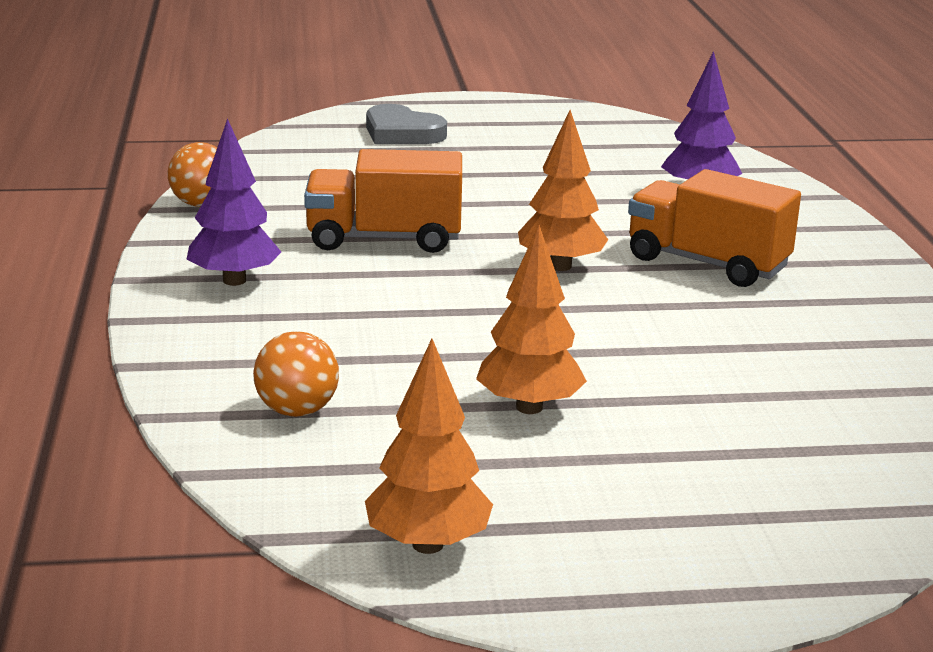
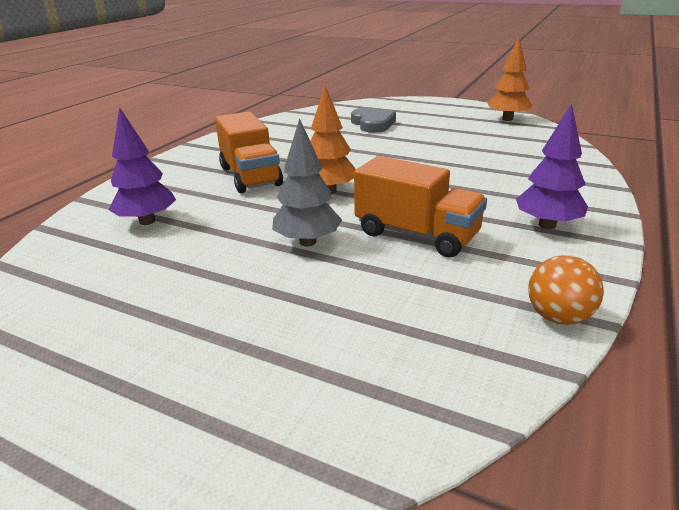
camera: 145 degrees left, 5 degrees up
(297, 411) = (535, 156): orange ball -> none
(402, 133) = (240, 394): grey heart -> grey heart (373, 124)
(492, 210) = (307, 242): none -> grey tree
(529, 407) = (432, 141): orange tree -> none

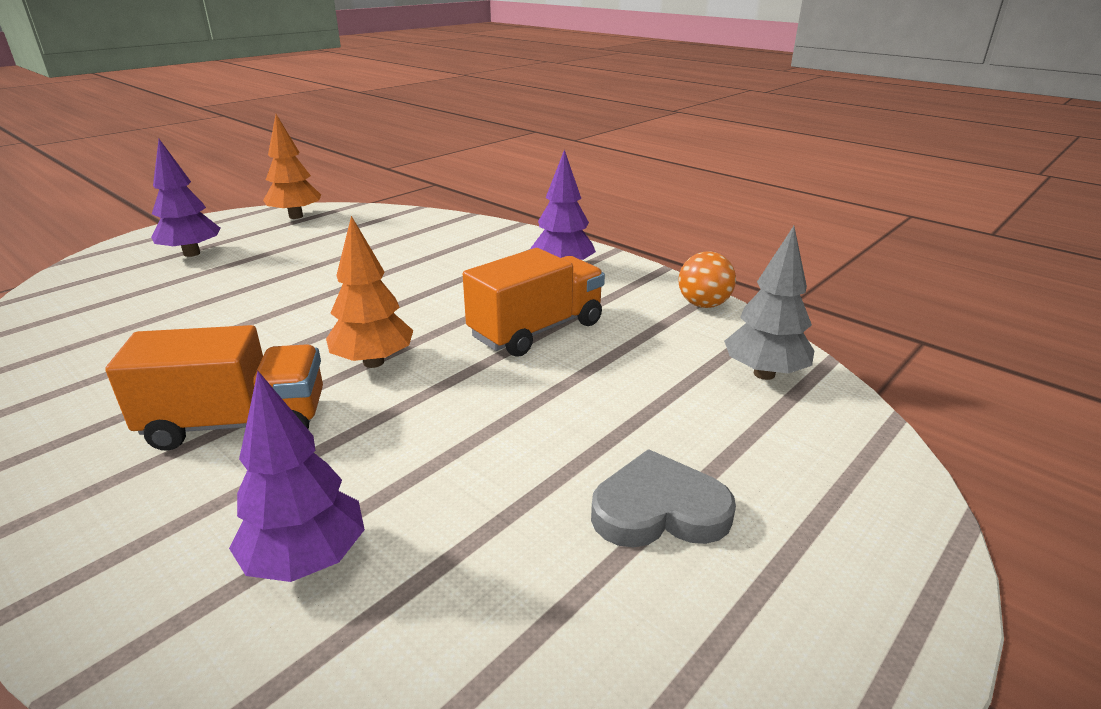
camera: 75 degrees left, 0 degrees up
(307, 242) = (505, 399): grey tree -> grey tree (764, 374)
(373, 124) = (171, 289): grey heart -> grey heart (659, 509)
(419, 114) = (192, 253): none -> purple tree

